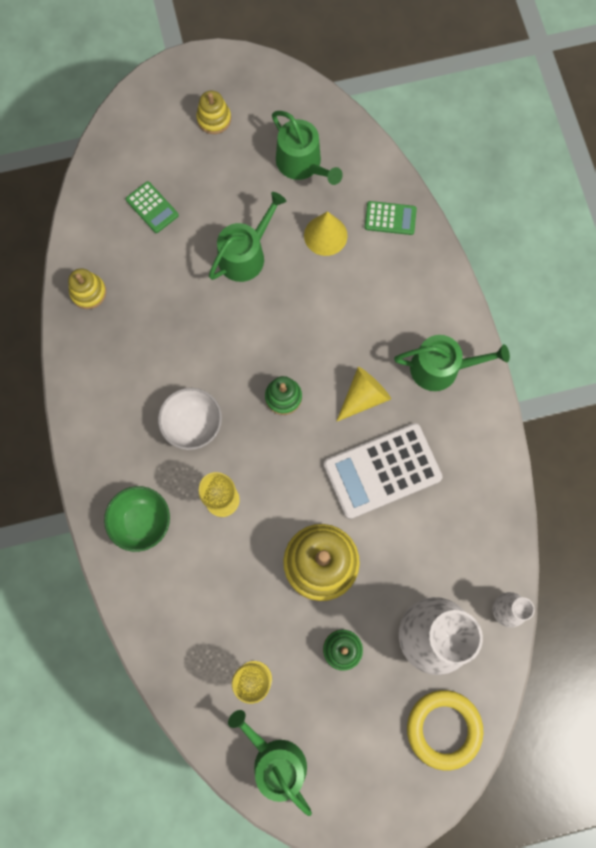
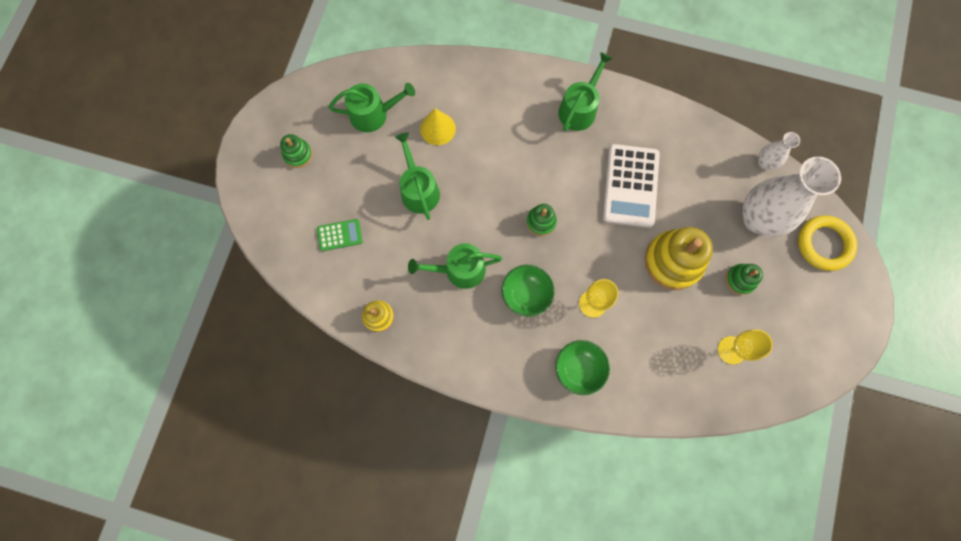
camera: 60 degrees left, 0 degrees up
(193, 425) = (526, 294): white bowl -> green bowl
(214, 119) = (298, 154): yellow stacking toy -> green stacking toy
(275, 760) = (794, 365): green watering can -> green watering can (459, 270)
(363, 396) = (571, 169): yellow cone -> none
(390, 218) = (452, 80): green calculator -> none

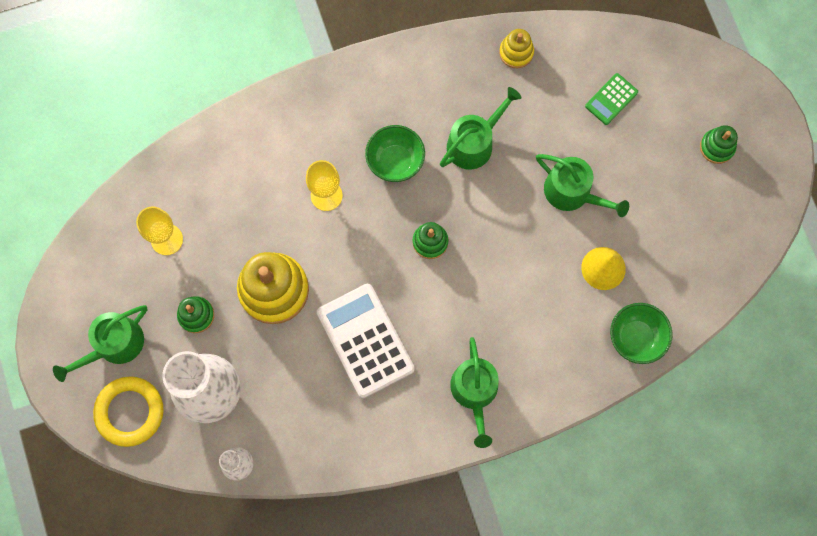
camera: 145 degrees right, 0 degrees up
(373, 114) = (679, 238): green watering can -> green watering can (114, 345)
(578, 369) = (301, 127): green bowl -> green bowl (635, 337)

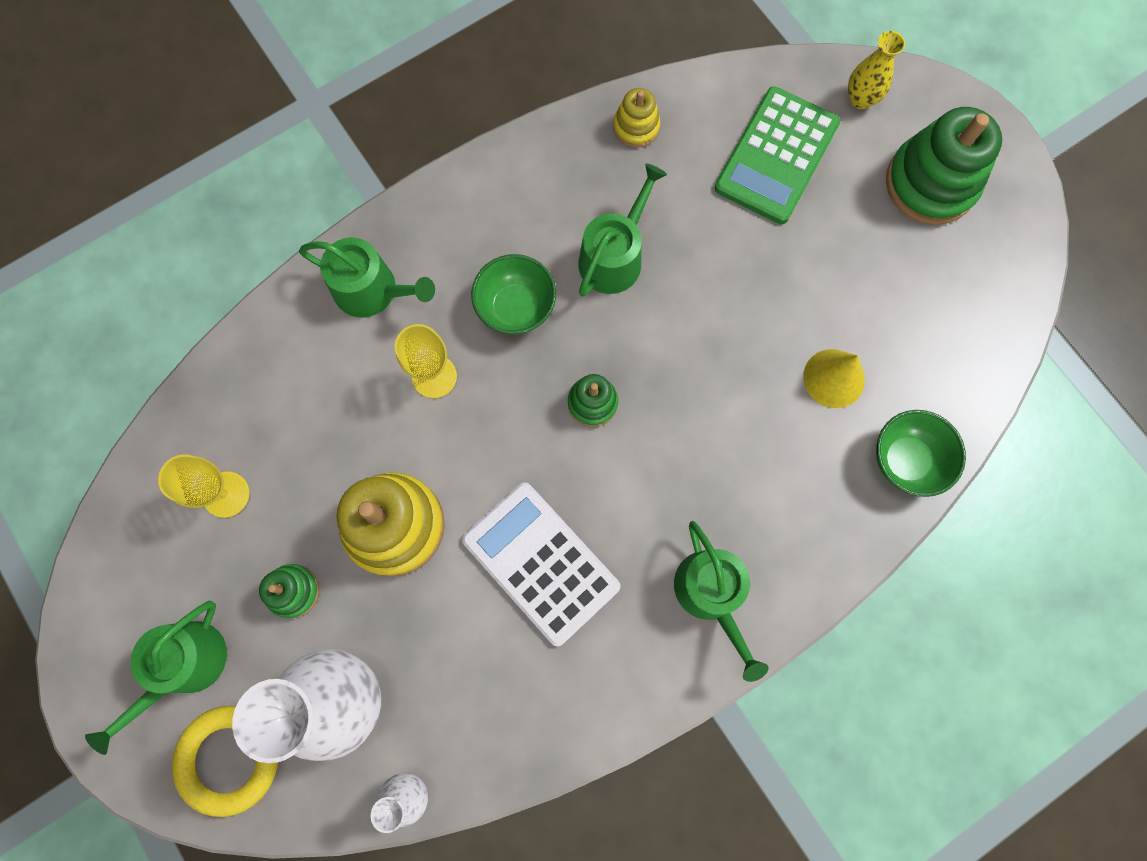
camera: 15 degrees left, 0 degrees up
(572, 192) = (763, 289): green watering can -> green watering can (372, 291)
(611, 99) = (776, 156): green calculator -> green calculator, size x1.97
(685, 72) = (860, 99): none -> yellow vase
(717, 147) = (930, 183): green stacking toy -> green stacking toy, size x1.95

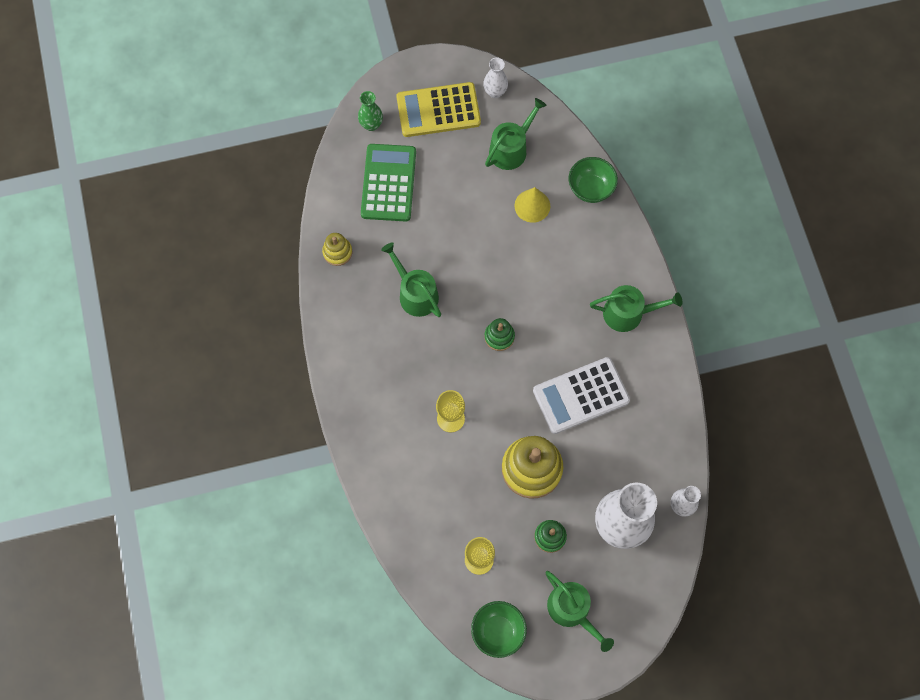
camera: 70 degrees left, 5 degrees down
(229, 758) = (632, 598): yellow ring -> none
(372, 291) = (382, 437): green watering can -> green watering can (511, 149)
(516, 308) = (426, 359): green bowl -> green bowl (498, 631)
(776, 156) = (388, 183): green calculator -> green calculator turned 135 degrees counterclockwise
(860, 99) = (371, 125): yellow vase -> green vase
(930, 183) = (438, 110): green stacking toy -> yellow calculator
(1004, 255) = (495, 92): none -> white vase

